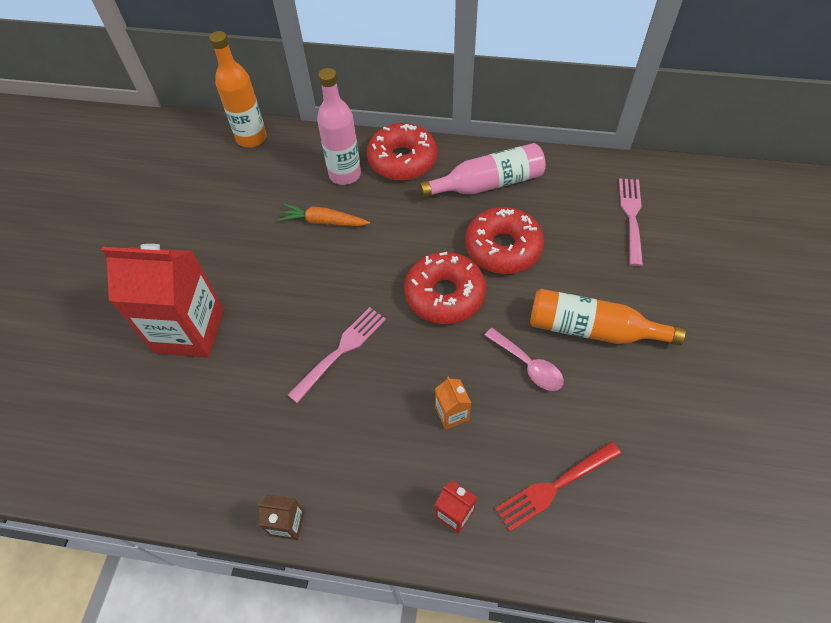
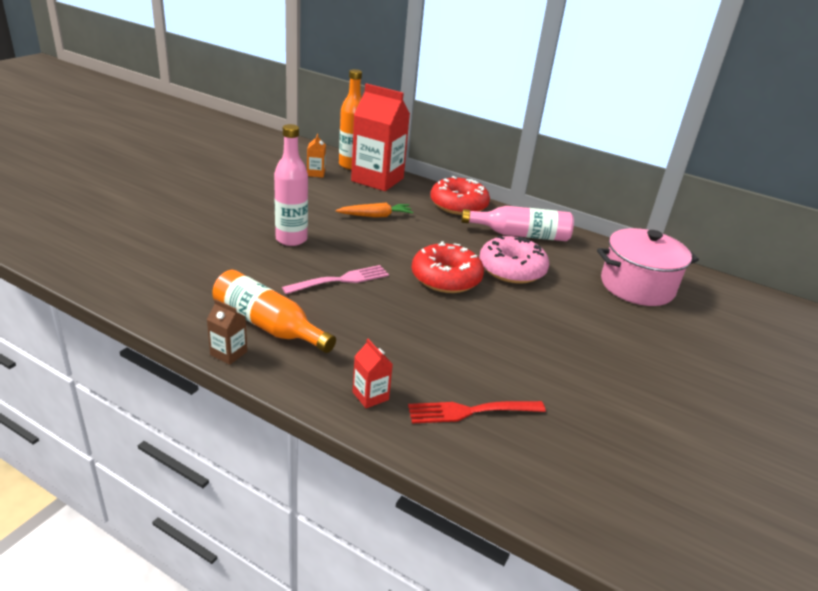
camera: 15 degrees right, 25 degrees down
(189, 330) = (234, 235): red carton -> red carton (377, 180)
(324, 222) = (375, 216): orange carrot -> orange carrot turned 135 degrees clockwise
(345, 174) = (408, 199): pink bottle -> pink bottle (291, 239)
(452, 413) = (408, 340): orange carton -> orange carton (316, 173)
(503, 248) = (512, 269): red donut -> pink donut
(528, 365) = (492, 336): pink spoon -> none
(592, 329) = (563, 334): orange bottle -> orange bottle (268, 325)
(631, 217) = (637, 286): pink fork -> pink pot

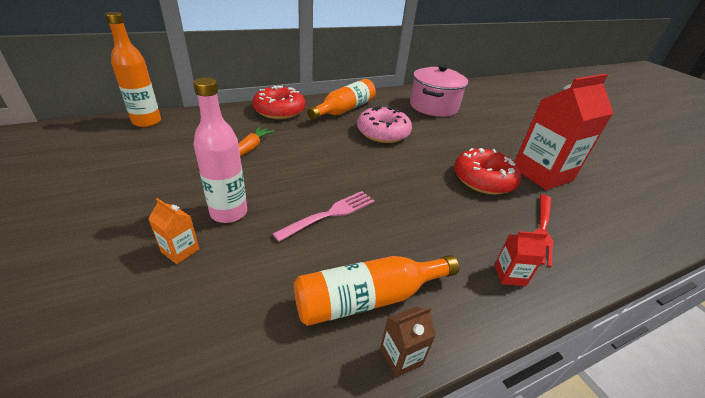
camera: 55 degrees left, 5 degrees up
(316, 173) = (129, 144): orange carton -> orange carton (180, 250)
(340, 280) = (329, 214): pink fork -> pink fork turned 45 degrees clockwise
(377, 180) = (192, 122): red carton -> red carton (542, 174)
(446, 278) = (371, 162): red donut -> red donut (483, 179)
(521, 235) = (344, 110): pink bottle -> orange bottle

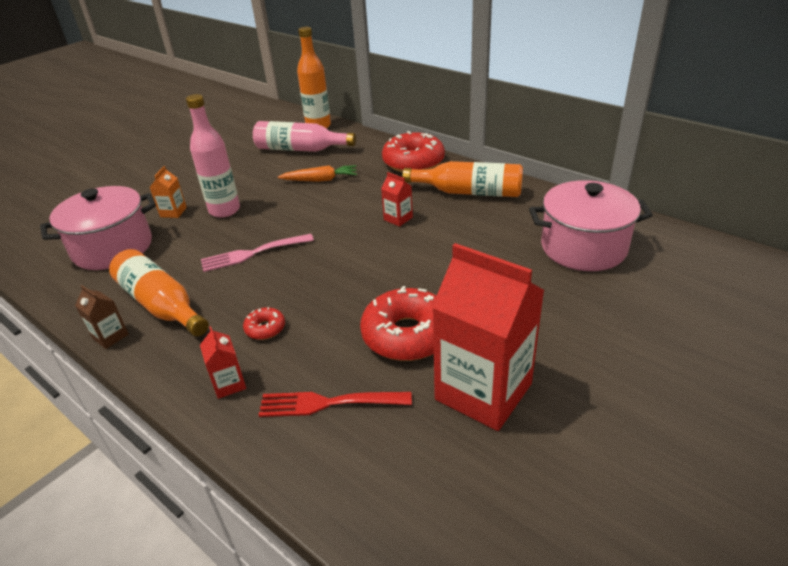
camera: 70 degrees right, 0 degrees up
(175, 142) = (300, 149): none -> pink bottle
(200, 326) = (113, 248): none -> pink pot
(329, 214) = (254, 253): pink fork -> pink fork turned 135 degrees clockwise
(349, 140) = (398, 218): none -> red carton
(383, 133) = (443, 233): pink donut -> none
(446, 237) = (265, 328): none -> red donut

